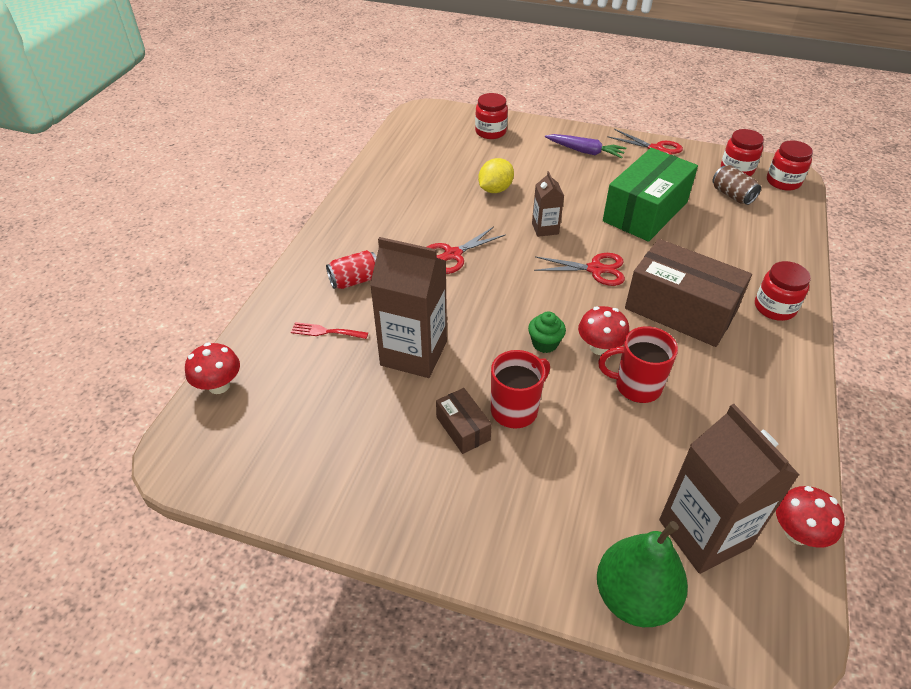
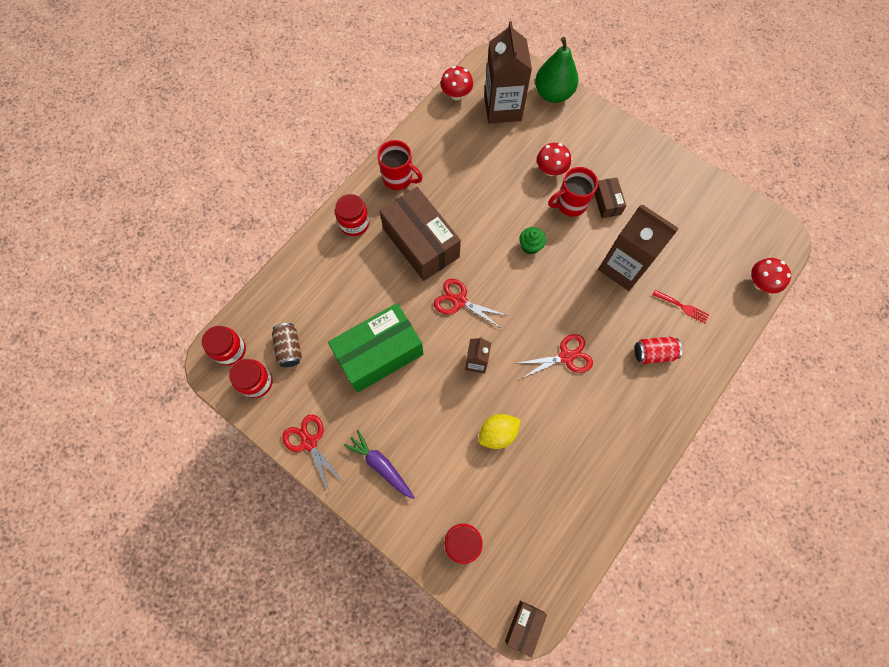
camera: 160 degrees left, 25 degrees up
(422, 109) = (524, 626): none -> brown box
(600, 347) = (495, 231): red mushroom -> red mushroom (550, 170)
(636, 386) = (487, 196): red mug -> red mug (398, 178)

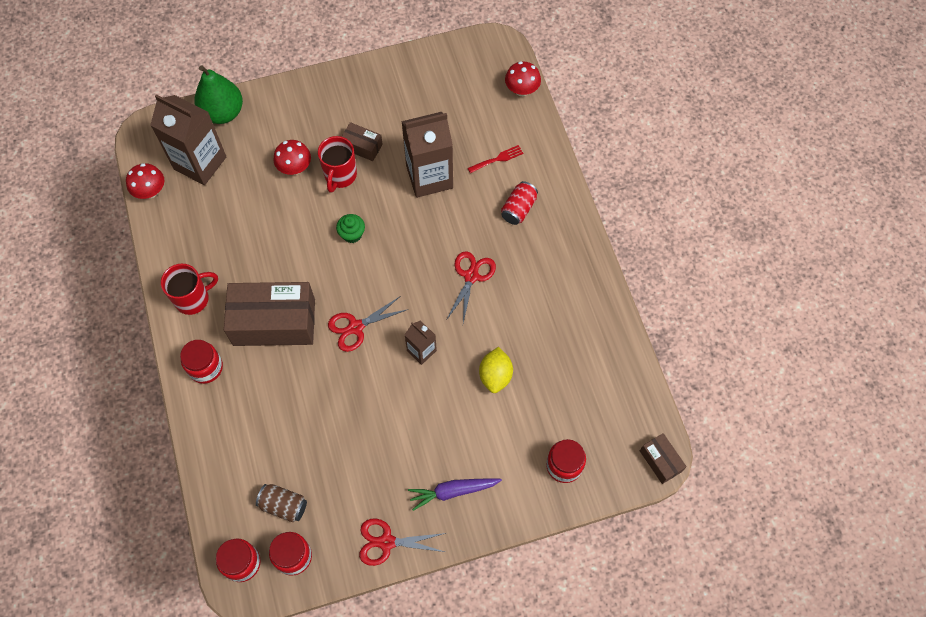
camera: 55 degrees left, 5 degrees down
(379, 354) = (351, 428): green box -> none

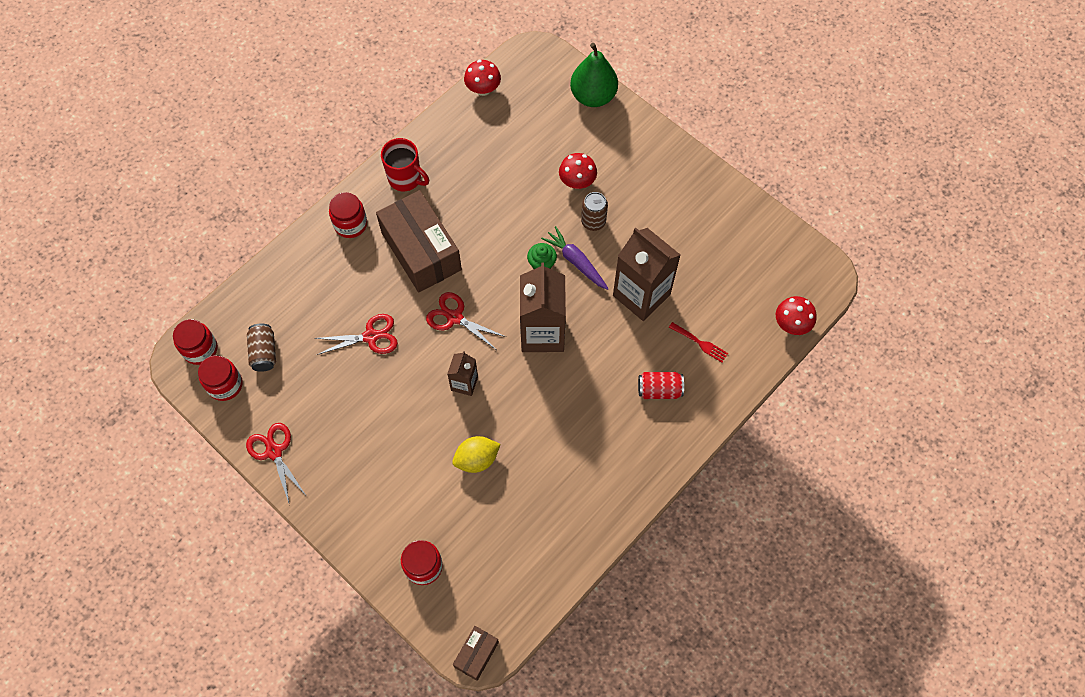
camera: 60 degrees right, 0 degrees up
(200, 163) = (533, 108): brown carton -> brown carton (542, 333)
(340, 176) = (593, 222): red mug -> brown can
(362, 146) = (634, 222): brown box -> none
(453, 491) = (347, 481): purple carrot -> purple carrot (576, 261)
(471, 276) = (563, 385): red scissors -> red scissors (371, 336)

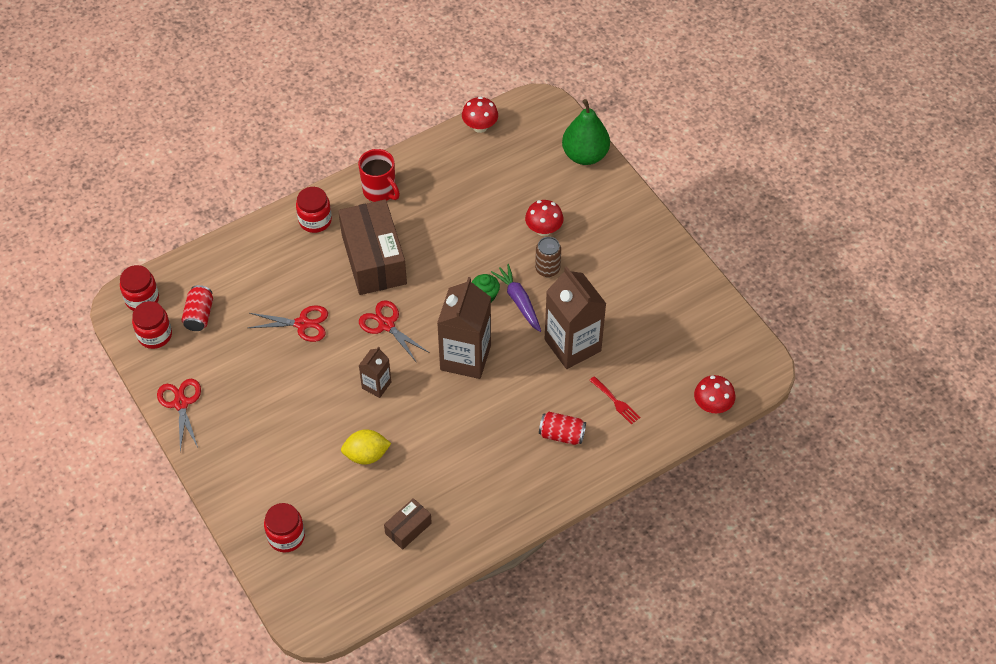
camera: 15 degrees right, 10 degrees down
(264, 352) = (199, 315): brown can -> red can
(476, 654) = (310, 625): brown box -> brown box (408, 528)

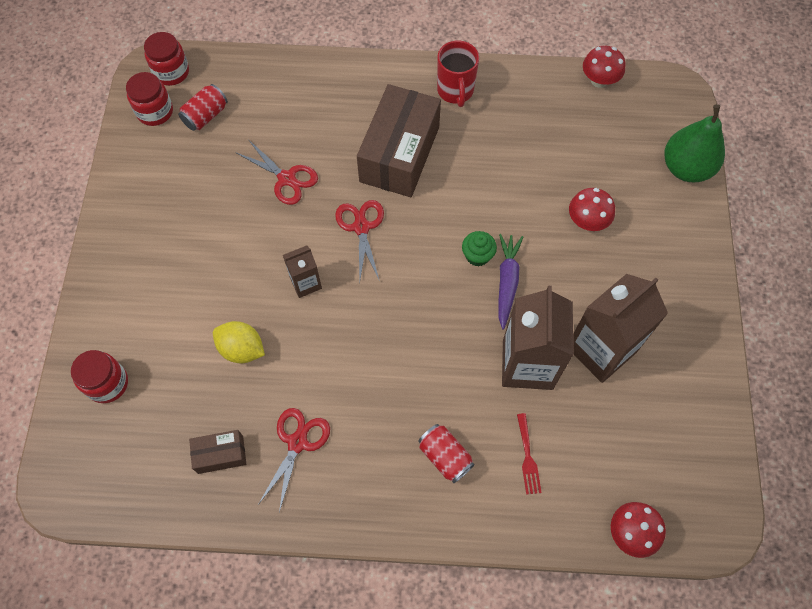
camera: 35 degrees right, 10 degrees up
(181, 403) = (124, 190): red scissors -> red scissors (297, 442)
(315, 220) = (375, 85): red jar -> none
(465, 357) = (411, 308): brown carton -> brown carton (601, 349)
(547, 269) = (561, 265): brown can -> none

